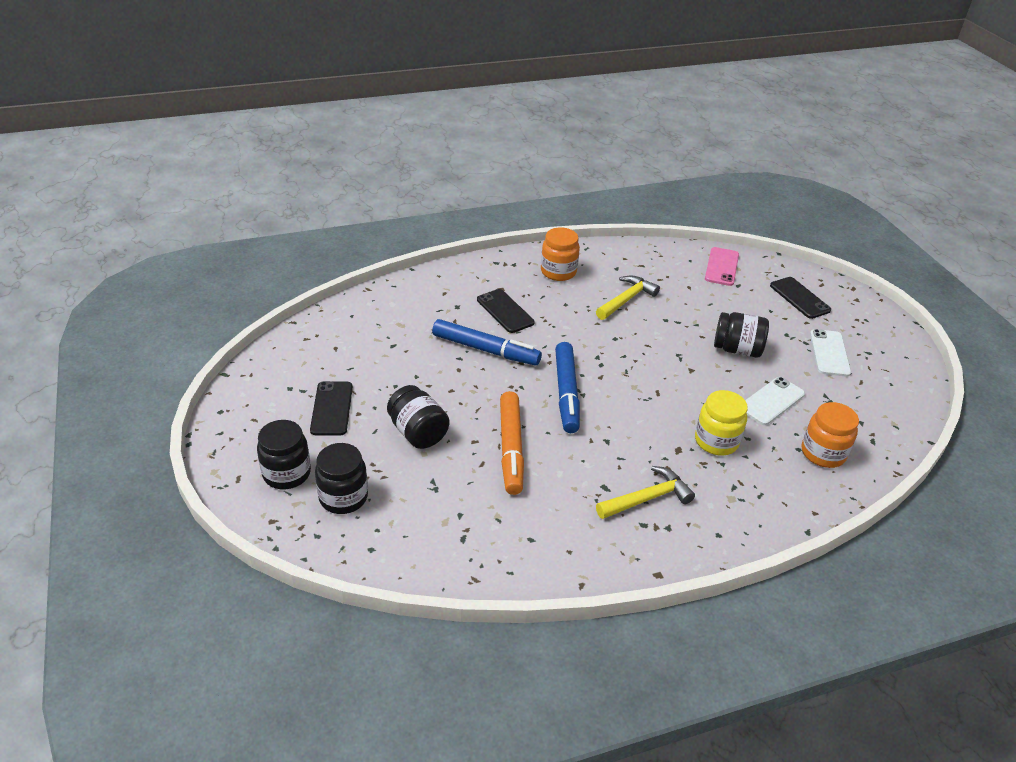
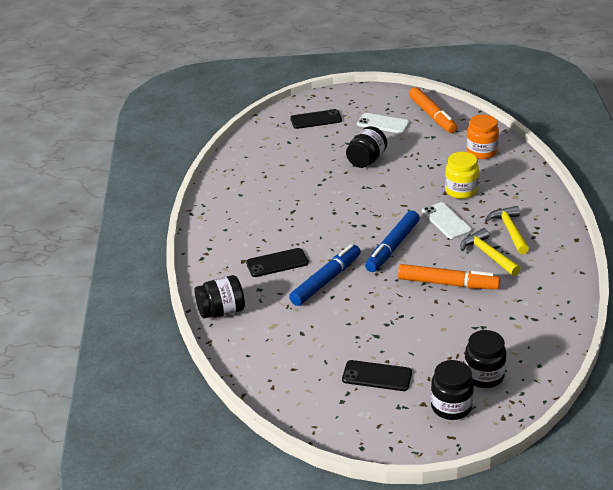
camera: 70 degrees left, 5 degrees down
(418, 433) = (419, 329): black jar -> black jar (221, 311)
(558, 272) = (232, 225): orange jar -> none
(566, 393) = (392, 247): blue marker -> blue marker turned 105 degrees clockwise
(626, 300) = (286, 197): yellow hammer -> yellow hammer (488, 254)
(721, 267) = (261, 144): pink phone -> none
(771, 401) = (426, 159): white phone -> white phone (446, 221)
(882, 395) = (432, 116): none -> orange marker

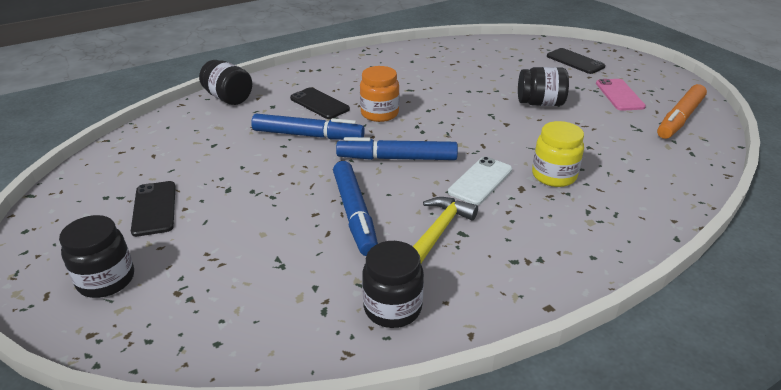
camera: 60 degrees right, 0 degrees up
(383, 124) = (619, 95): white phone -> pink phone
(448, 283) = (355, 214): orange marker -> blue marker
(481, 152) = (654, 170): orange jar -> orange jar (379, 114)
(484, 376) = (176, 293): black jar -> black jar (392, 308)
(510, 230) = (508, 236): yellow hammer -> none

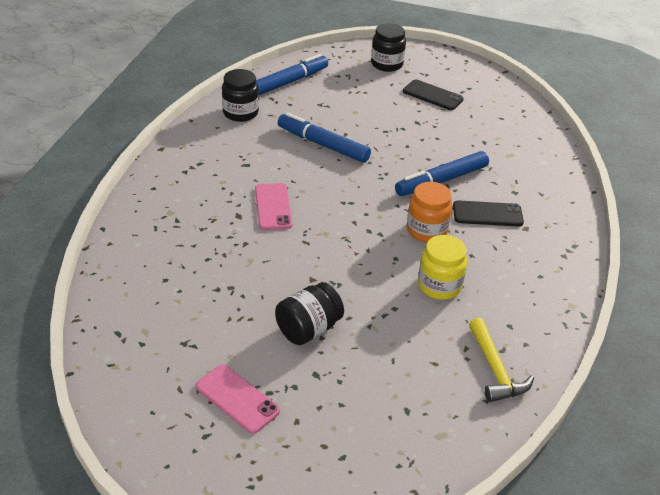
camera: 135 degrees right, 5 degrees up
(228, 98) = (559, 181): black jar -> none
(397, 158) = (352, 195): blue marker -> blue marker (288, 82)
(439, 231) = (261, 159): yellow hammer -> yellow hammer (495, 369)
(480, 181) = (273, 207): white phone -> pink phone
(554, 176) = (224, 239): yellow jar -> yellow jar (439, 286)
(575, 61) = (340, 451): black phone -> none
(680, 118) = (148, 389): orange marker -> none

